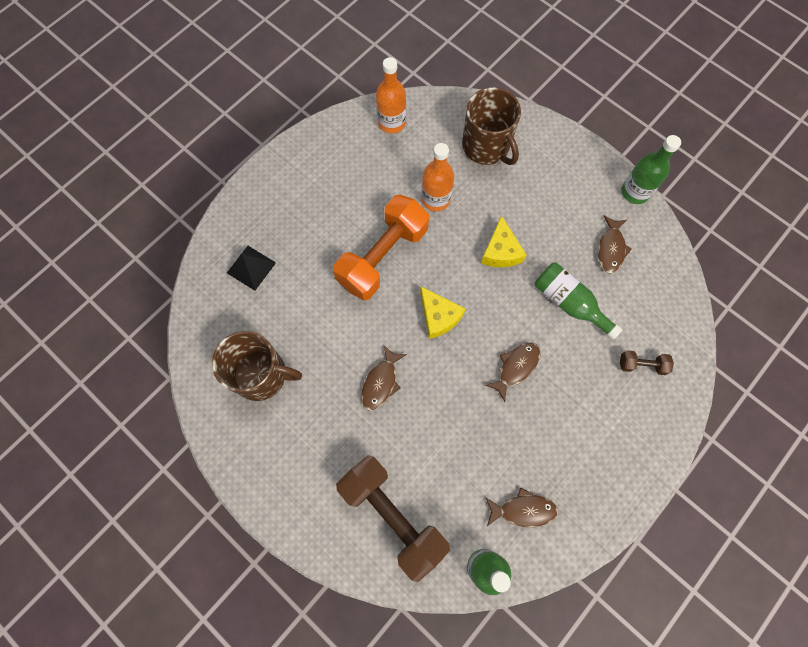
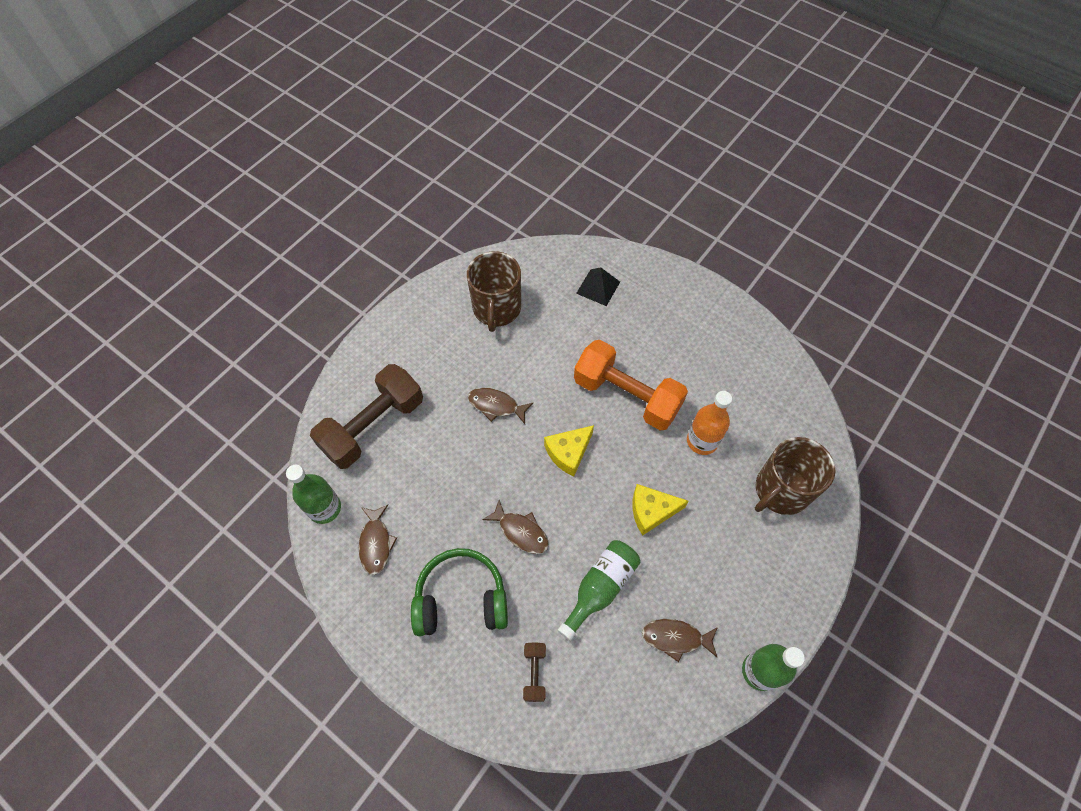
camera: 85 degrees right, 10 degrees down
(391, 122) = (786, 390): orange bottle -> none
(578, 426) = (461, 599): none -> green headphones

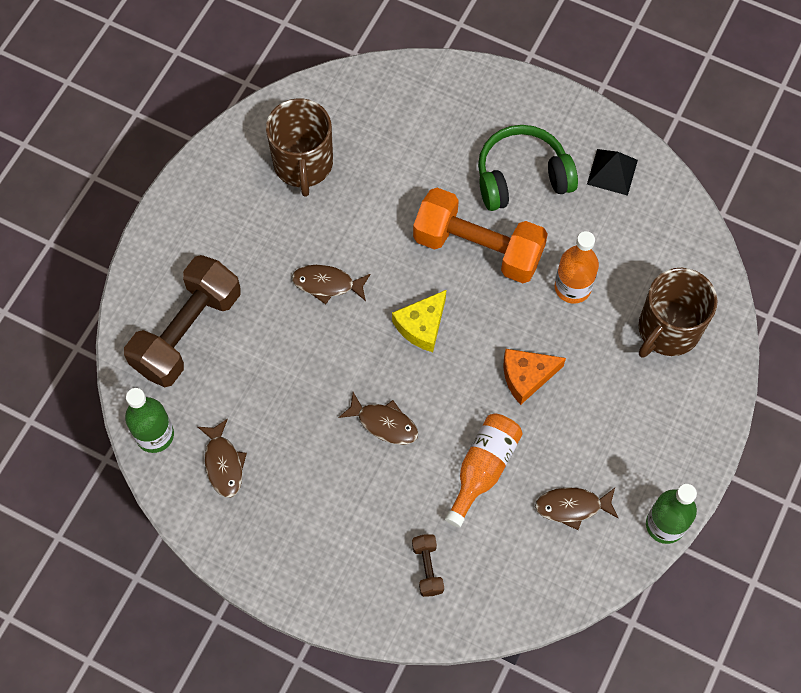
camera: 10 degrees left, 5 degrees up
(461, 599) = (332, 506): green headphones -> green headphones (522, 177)
(598, 287) = (422, 117): black pyramid -> black pyramid (612, 172)
(600, 588) = (483, 469): green bottle -> orange bottle
(651, 511) = (526, 376): yellow cheese -> orange cheese

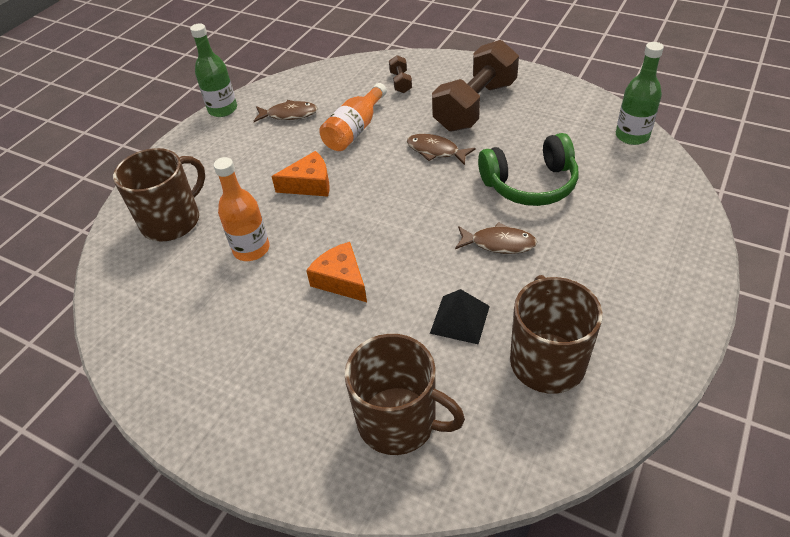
camera: 175 degrees left, 20 degrees down
(187, 332) = (630, 202): brown dumbbell -> brown dumbbell (475, 106)
(223, 463) = (567, 123): brown fish -> none
(421, 119) = (399, 421): none -> brown mug
(421, 326) = (402, 215): yellow cheese -> none
(478, 247) = (341, 280): orange dumbbell -> orange cheese
(522, 177) = (281, 352): green headphones -> green headphones (530, 184)
(612, 172) = (175, 360): black pyramid -> black pyramid (460, 319)

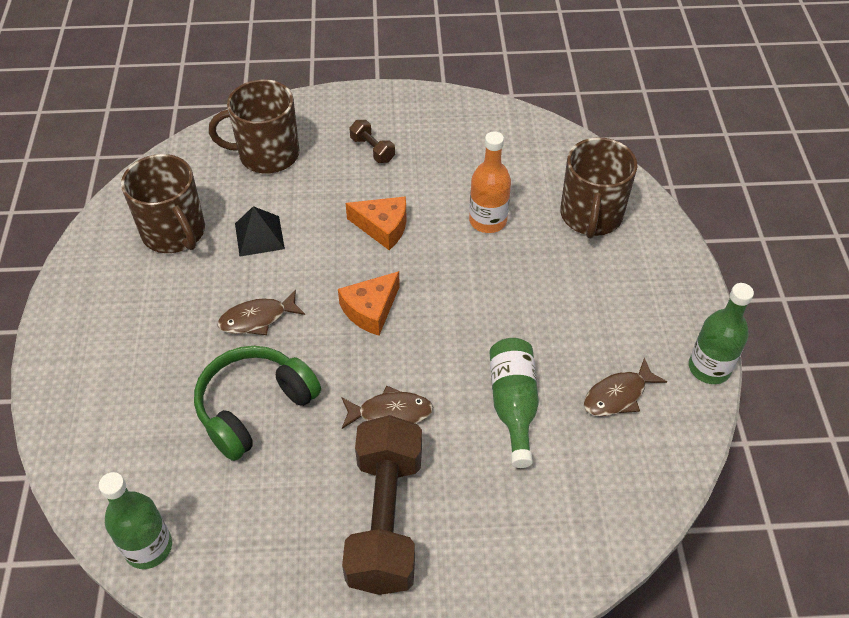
camera: 145 degrees right, 5 degrees up
(309, 184) = (498, 307): orange cheese -> orange cheese (370, 310)
(355, 130) = (513, 405): orange bottle -> green bottle
(400, 82) = (523, 525): brown dumbbell -> brown dumbbell (372, 149)

